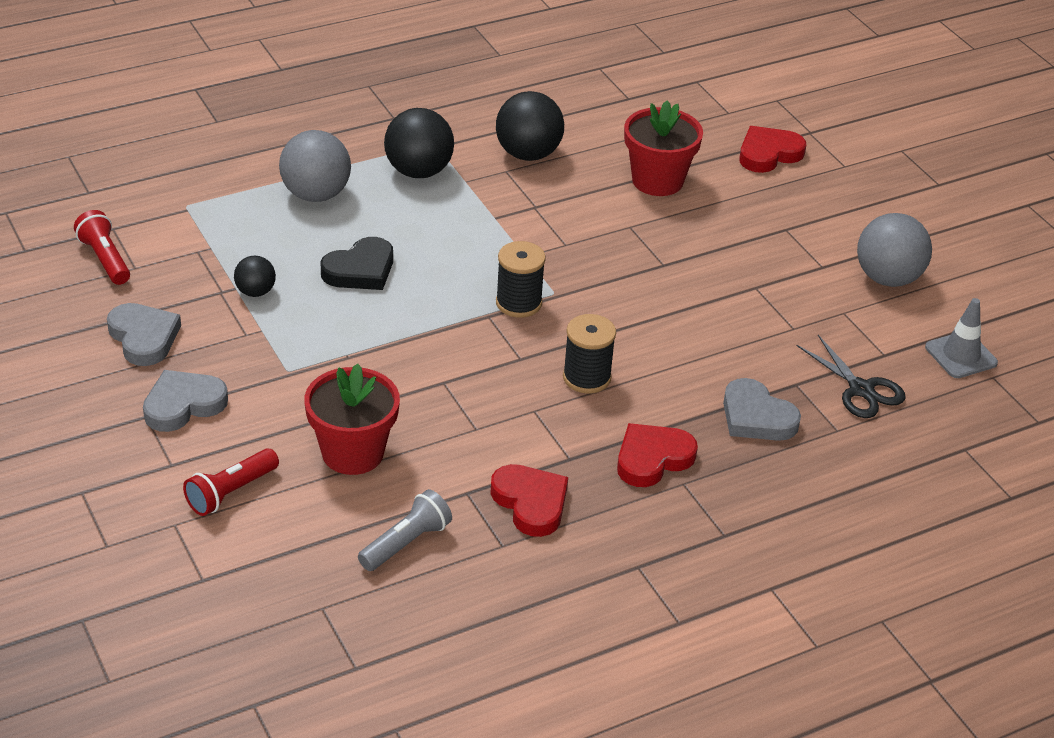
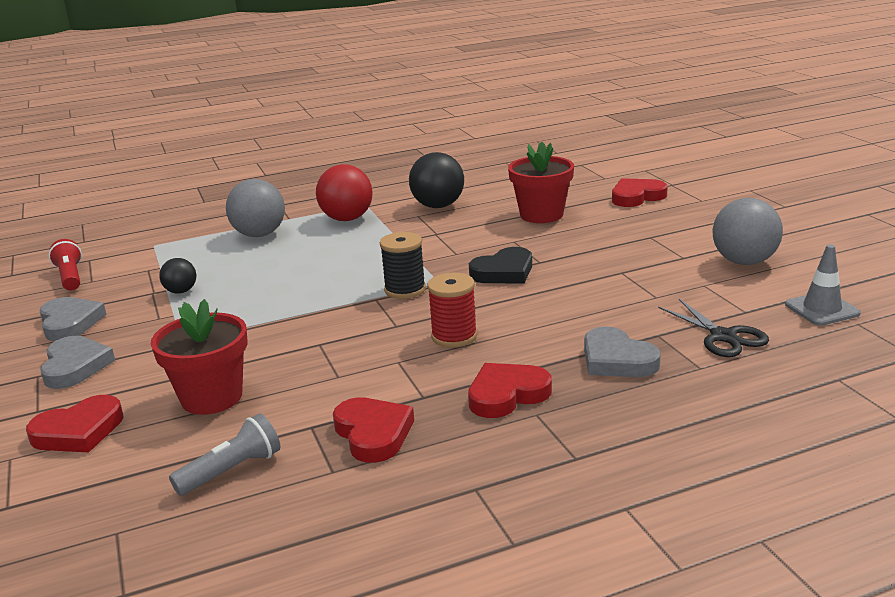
camera: 10 degrees right, 15 degrees down
(183, 404) = (75, 366): grey heart -> grey heart turned 105 degrees clockwise
(230, 492) = (79, 431): red flashlight -> red heart
(360, 270) = (275, 275): black heart -> black heart (503, 272)
(418, 171) = (347, 219): black ball -> red ball
(586, 377) = (454, 336): black spool -> red spool

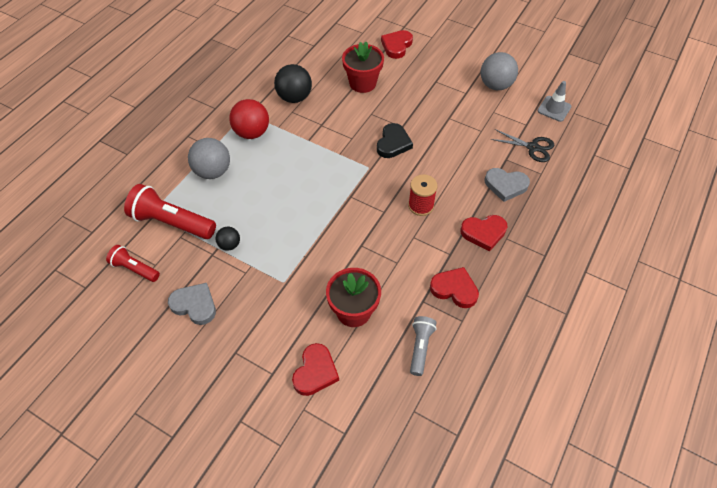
camera: 40 degrees left, 30 degrees up
(75, 366) = (248, 334): grey heart -> none
(159, 257) = (172, 222): none -> red flashlight
(405, 290) = (358, 182): black spool -> none
(507, 394) = (483, 233): red heart -> red heart turned 120 degrees counterclockwise

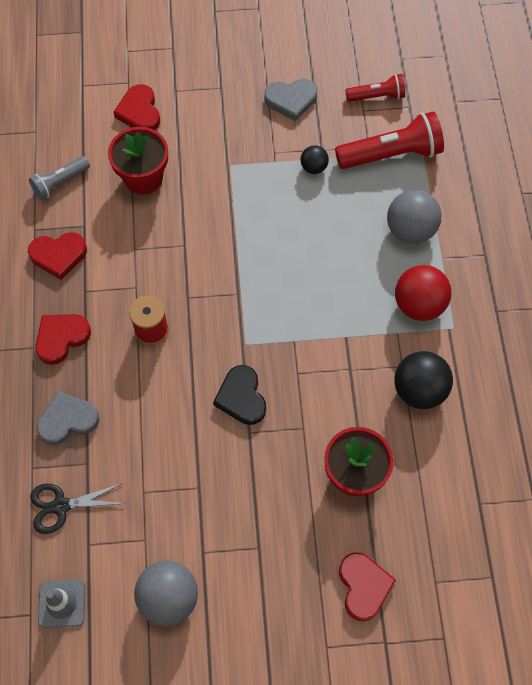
camera: 145 degrees right, 10 degrees up
(420, 347) = (60, 183): grey flashlight -> grey flashlight turned 75 degrees clockwise

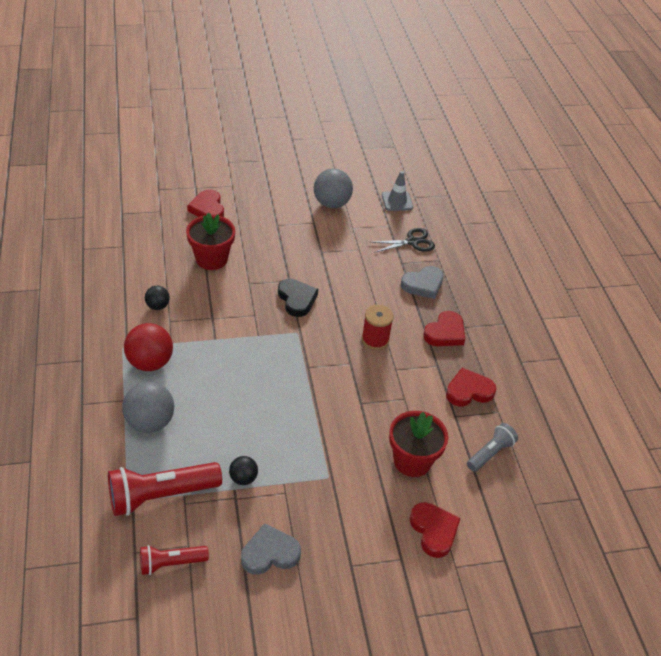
camera: 170 degrees right, 20 degrees down
(419, 390) = (158, 306): black ball -> black ball, size x0.55

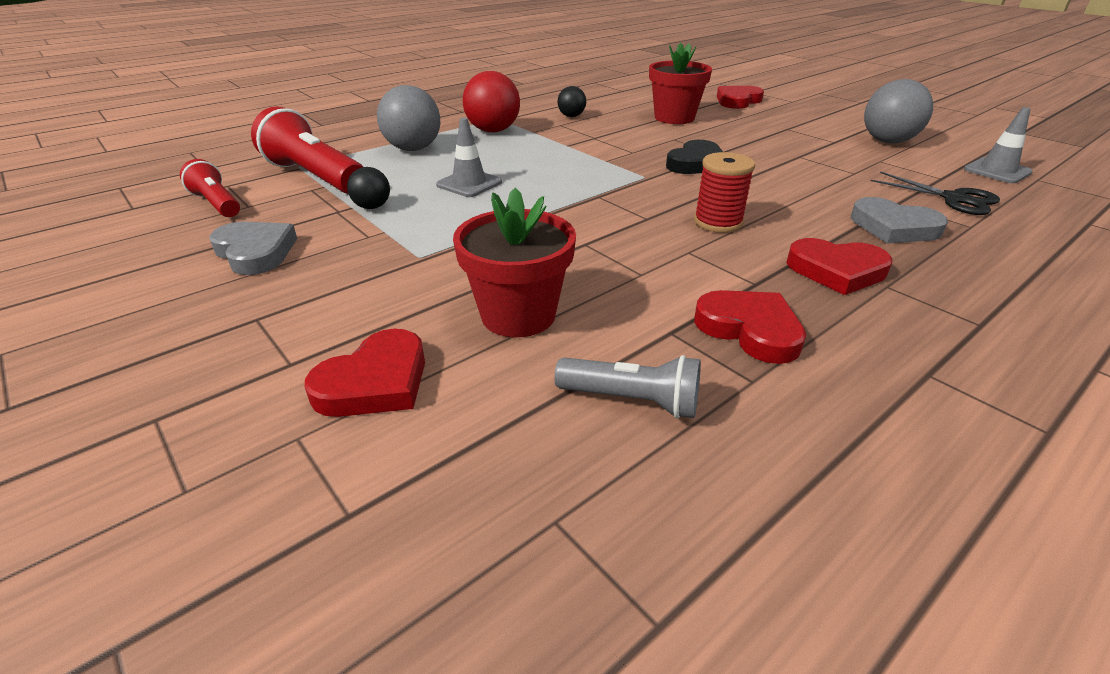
camera: 65 degrees right, 10 degrees down
(243, 417) = (469, 184): none -> grey traffic cone

